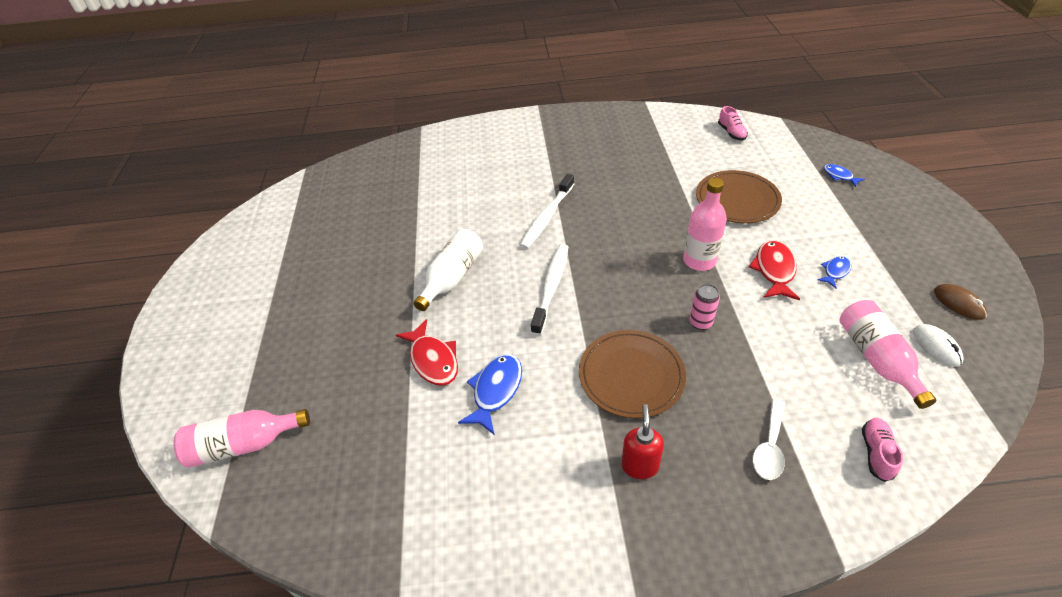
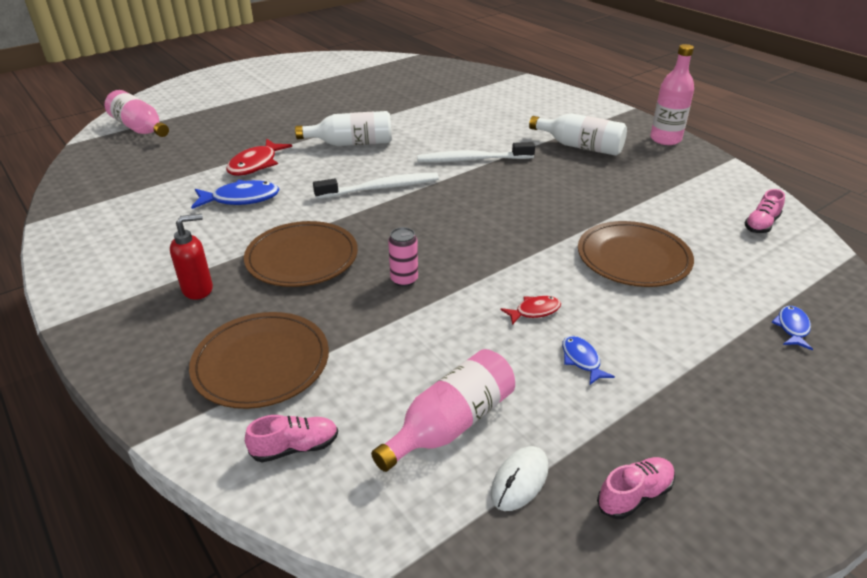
camera: 55 degrees right, 10 degrees down
(574, 156) = (580, 147): none -> white bottle
(699, 261) = (498, 257): pink bottle -> pink bottle (665, 139)
(769, 446) = (261, 363): white spoon -> brown plate
(774, 270) = (534, 311): red fish -> red fish, size x0.57
(835, 271) = (581, 360): blue fish -> blue fish turned 120 degrees counterclockwise
(958, 303) = (634, 495): brown mouse -> pink shoe

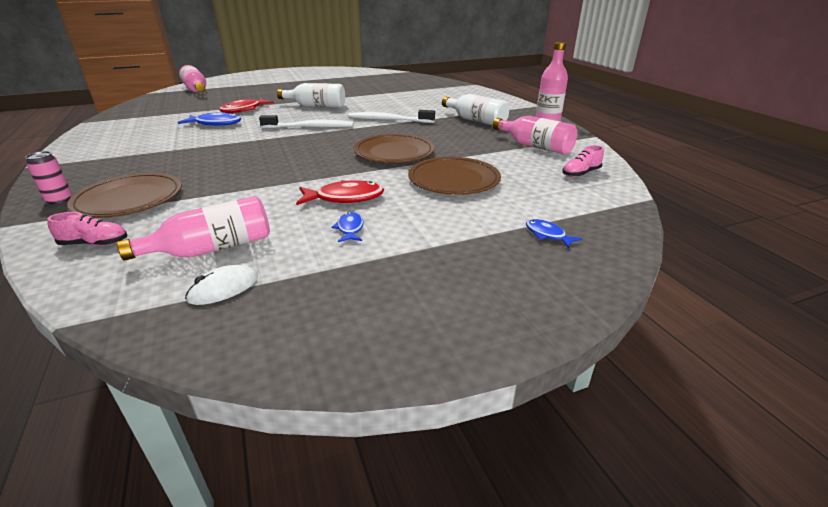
camera: 15 degrees right, 5 degrees down
(198, 289) = (137, 160): red soap dispenser -> none
(302, 257) = (218, 153): brown plate -> brown plate (394, 152)
(404, 280) = (272, 171): pink can -> pink can (59, 200)
(534, 311) = (345, 198): red fish -> red fish, size x1.75
(634, 495) = (301, 314): pink shoe -> none
(681, 185) = (535, 146): none -> pink bottle
(792, 328) = (547, 235): blue fish -> blue fish turned 75 degrees counterclockwise

